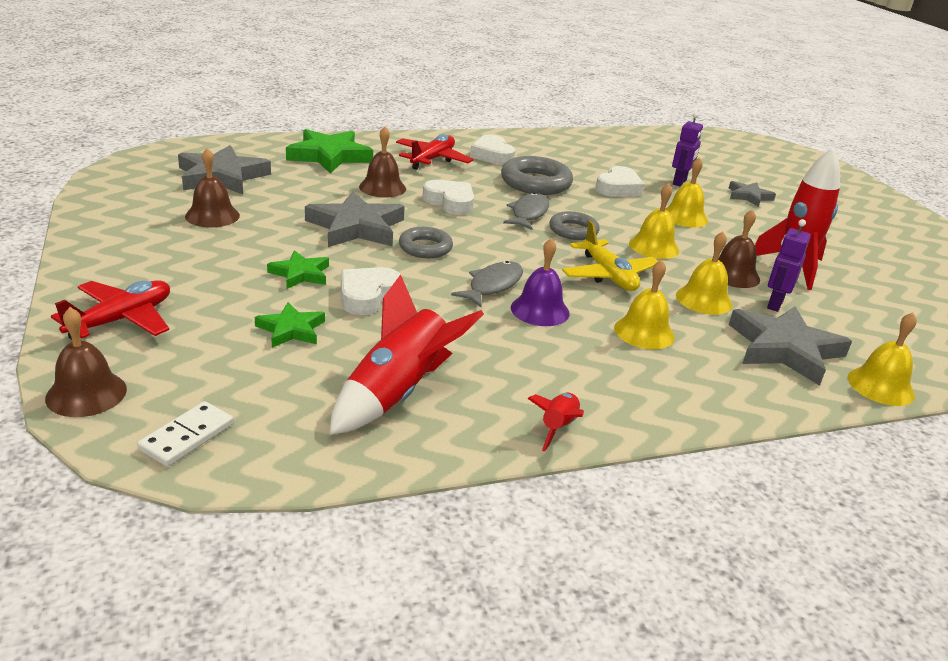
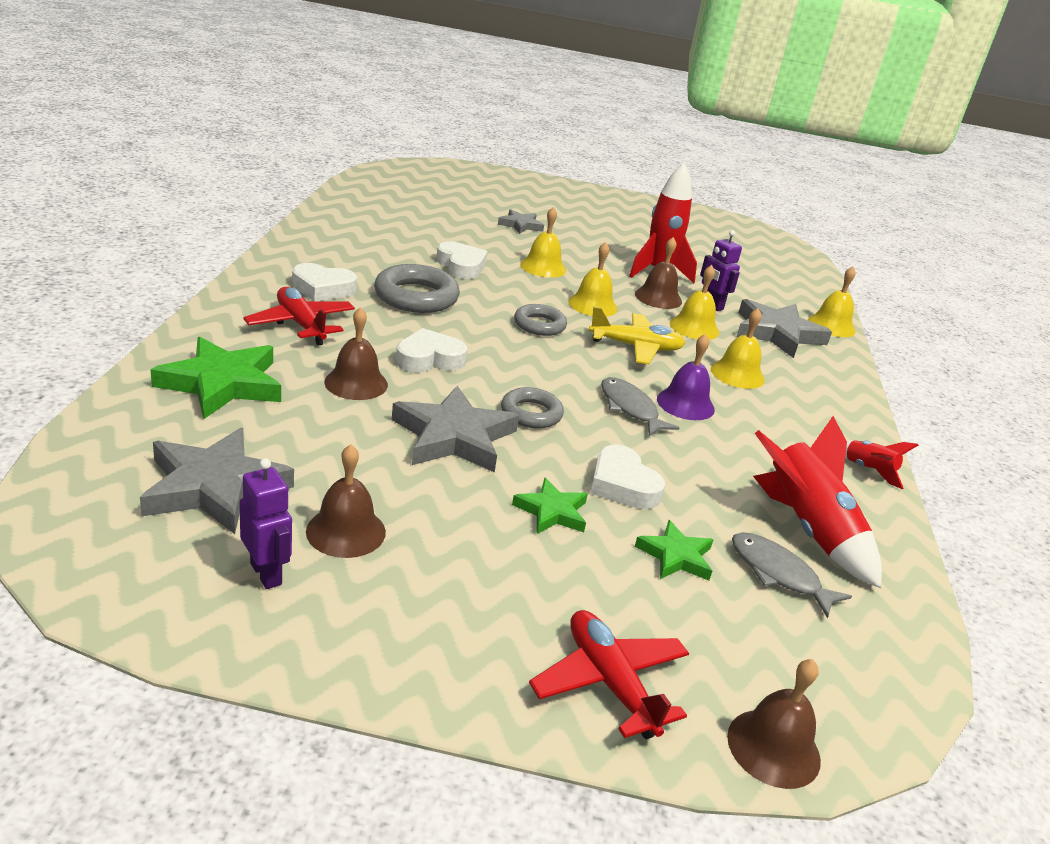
camera: 65 degrees left, 0 degrees up
(187, 437) = (865, 684): white domino -> none
(528, 213) = (487, 330): grey fish -> grey fish (778, 574)
(679, 182) = (470, 236): purple robot -> purple robot (266, 574)

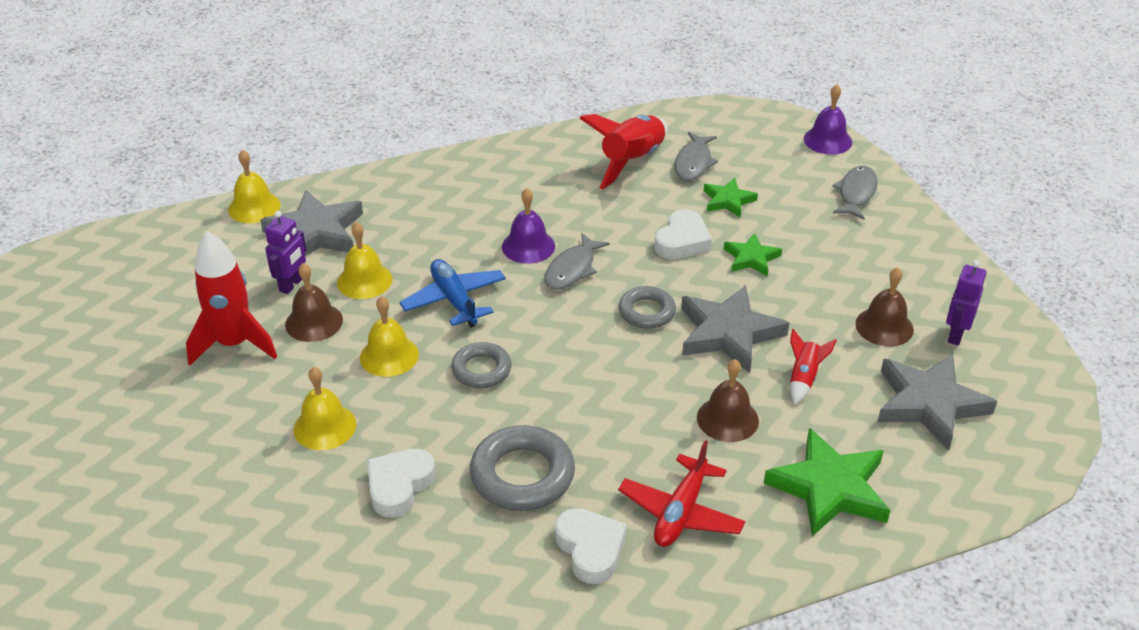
camera: 115 degrees left, 10 degrees up
(429, 359) = (635, 402): white heart -> none
(520, 225) = (195, 504): grey star -> none
(609, 682) = (856, 193): red plane -> grey fish
(635, 347) = (454, 300): yellow plane -> blue plane
(737, 374) = (437, 234): yellow bell -> none
(773, 747) = (827, 140): brown bell -> purple bell
(868, 470) = (521, 150): red rocket -> red rocket (803, 378)

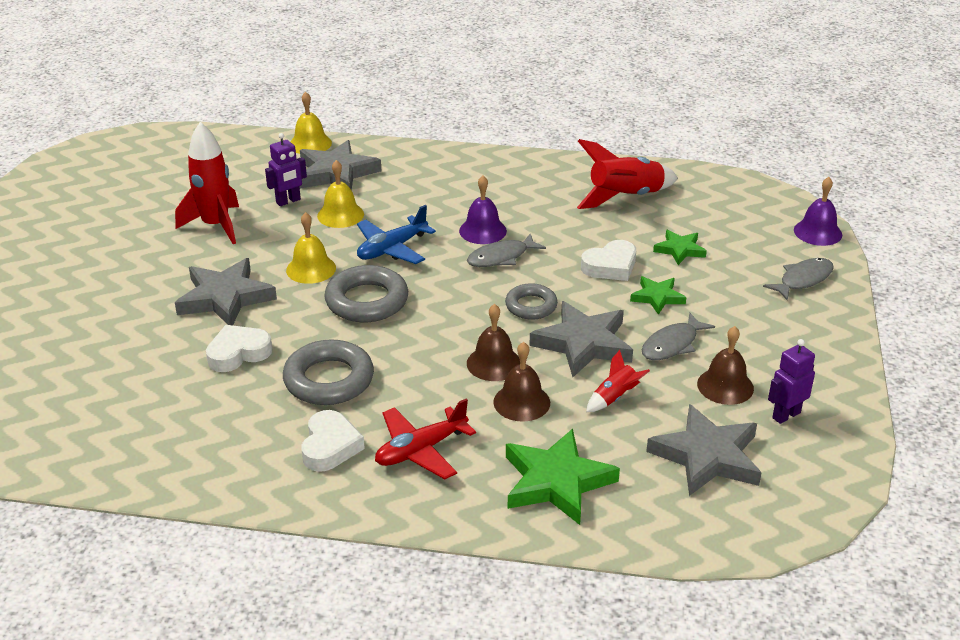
camera: 30 degrees right, 5 degrees down
(314, 322) = (280, 230): brown bell -> brown bell (494, 363)
(324, 426) = (225, 298): yellow bell -> grey star
(454, 300) = (392, 249): blue plane -> blue plane turned 135 degrees counterclockwise
(481, 370) = (367, 301): grey ring -> grey ring, size x1.60
(693, 163) = (677, 214): grey fish -> grey fish (672, 344)

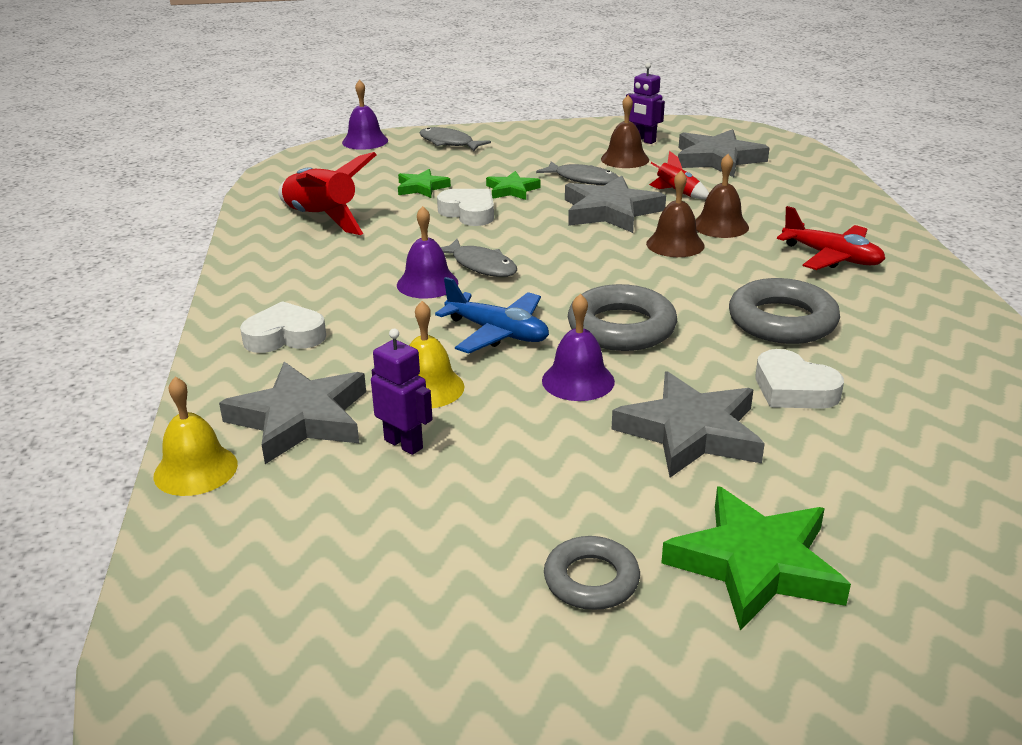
camera: 105 degrees left, 5 degrees down
(216, 226) = (508, 498): red rocket -> none
(311, 269) = (578, 380): yellow bell -> purple bell
(330, 446) = (877, 299): white heart -> white heart (285, 336)
(531, 306) = (565, 240): grey ring -> grey ring (591, 580)
(556, 482) = (805, 202): green star -> green star (756, 564)

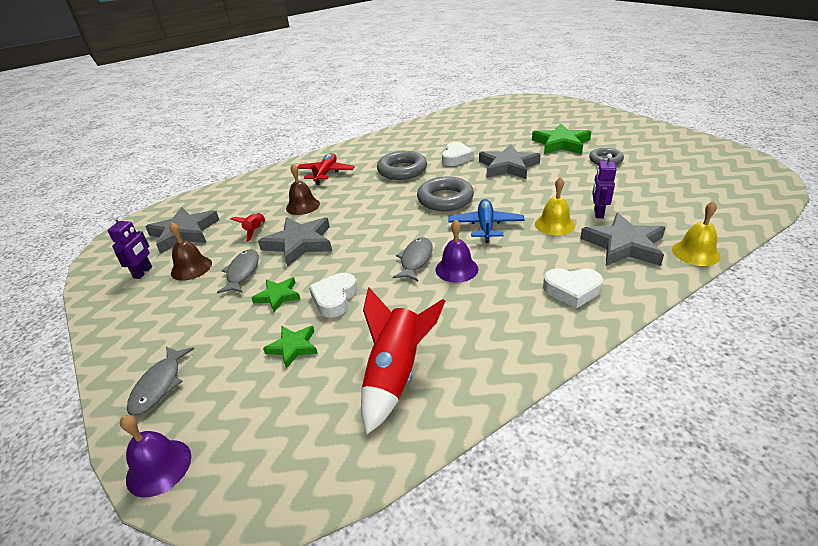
camera: 115 degrees left, 5 degrees up
(285, 336) = (572, 290): white heart -> white heart turned 45 degrees counterclockwise
(578, 380) = (502, 194): purple bell -> none
(675, 244) = (337, 211): brown bell -> none

